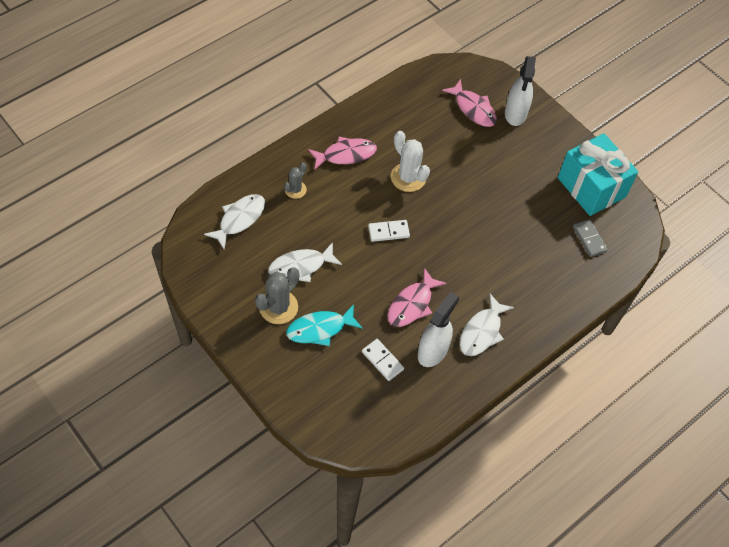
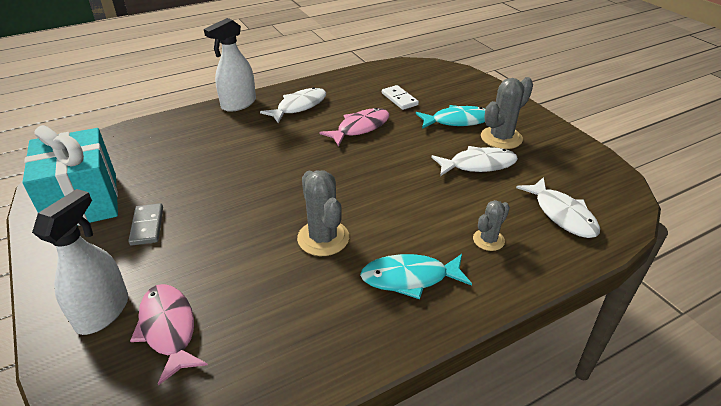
camera: 165 degrees left, 20 degrees down
(239, 219) = (562, 214): white fish -> white fish turned 75 degrees counterclockwise
(346, 155) = (409, 278): pink fish -> turquoise fish
(388, 232) = (368, 184): white domino -> none
(408, 177) = (323, 238): white cactus -> grey cactus
(433, 351) = (351, 100): white spray bottle -> white spray bottle (238, 104)
(589, 239) = (136, 156): grey domino -> grey domino (147, 226)

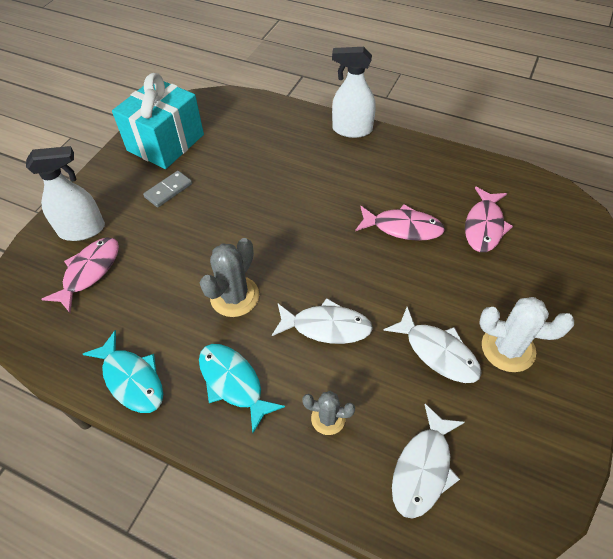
camera: 55 degrees right, 15 degrees up
(299, 106) = (390, 167): white fish -> white fish (326, 327)
(399, 99) = (484, 226): white domino -> pink fish
(457, 121) = (498, 294): turquoise fish -> turquoise fish (132, 379)
(501, 138) = (508, 348): grey cactus -> white cactus

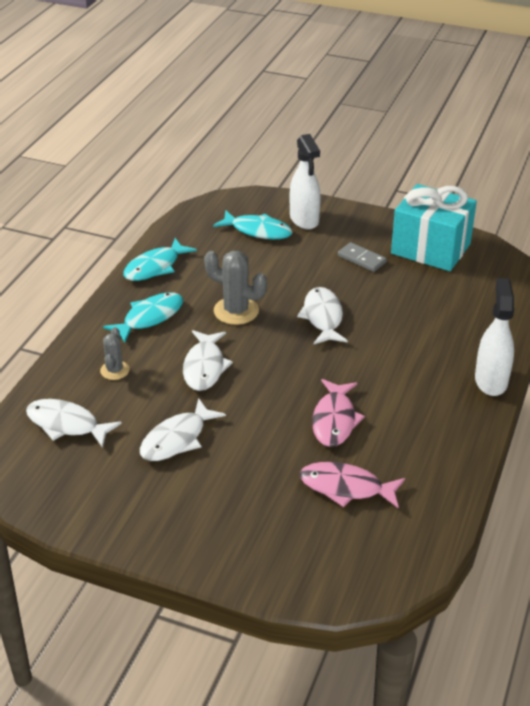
camera: 85 degrees right, 15 degrees down
(89, 272) = (258, 231): pink fish -> turquoise fish
(256, 226) = (323, 317): none -> white fish
(508, 348) = (180, 490): white cactus -> none

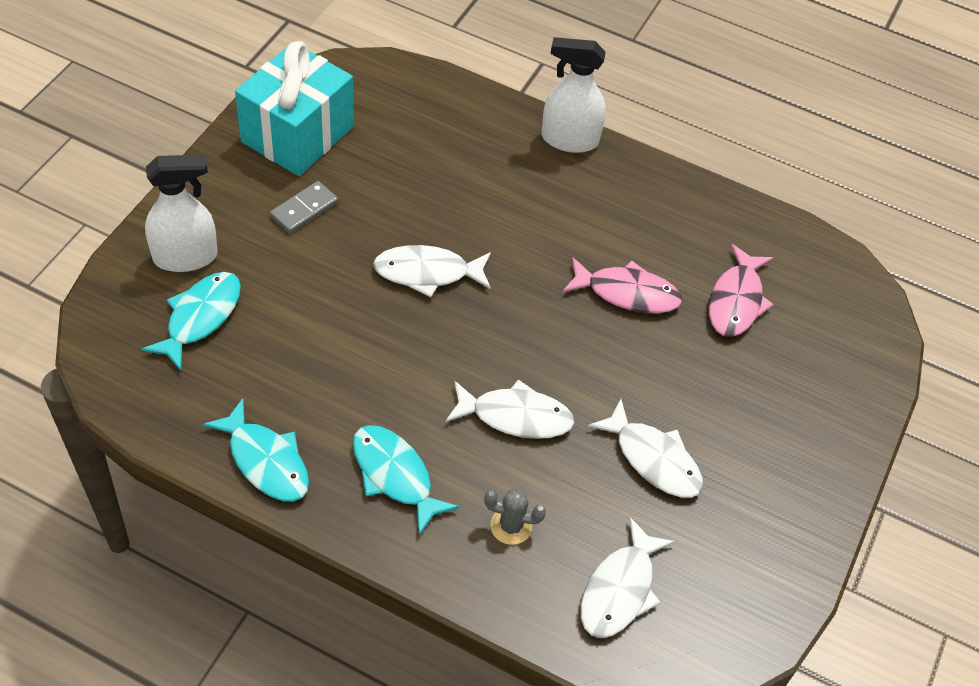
camera: 90 degrees left, 15 degrees up
(236, 311) = (397, 367): grey cactus -> none

